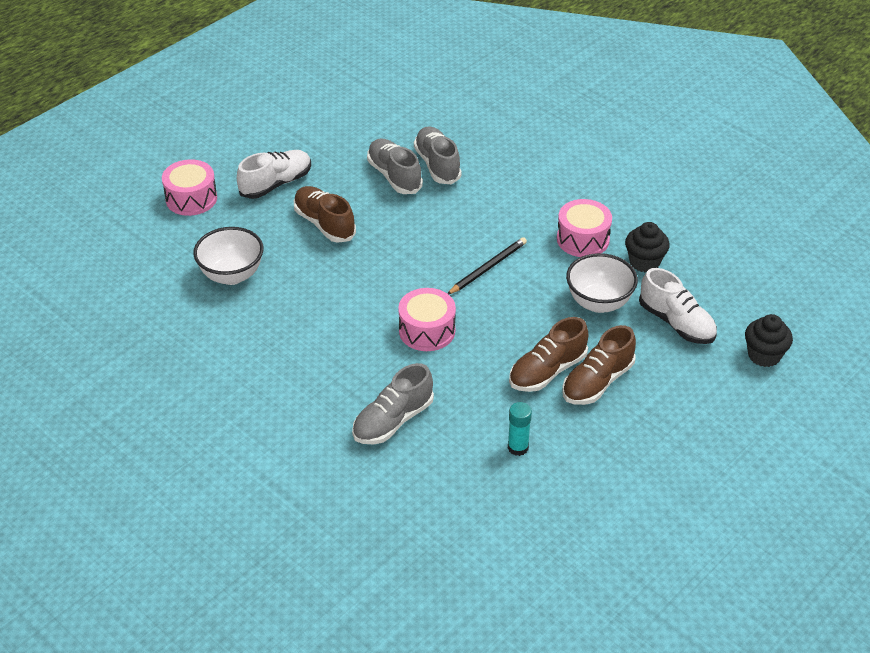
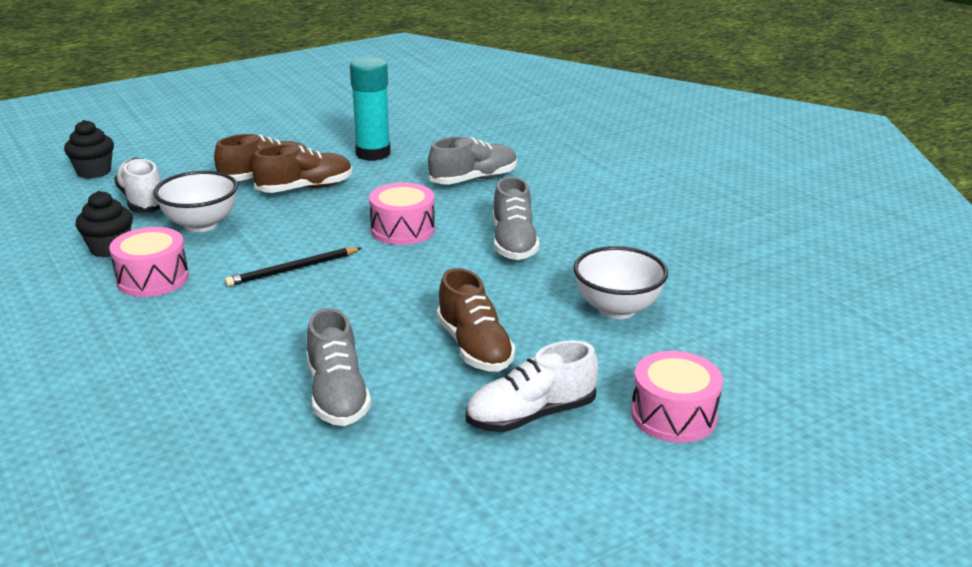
camera: 165 degrees left, 15 degrees down
(437, 165) = (260, 400): grey shoe -> grey shoe (513, 243)
(518, 447) = (373, 153): turquoise glue stick -> turquoise glue stick, size x1.82

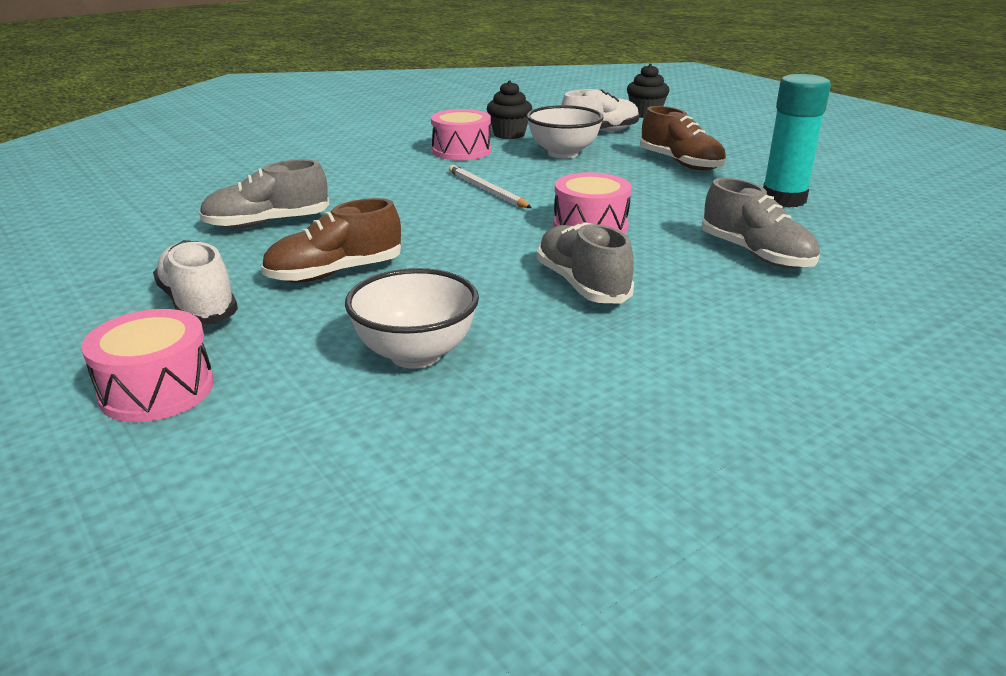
camera: 85 degrees right, 0 degrees up
(292, 269) = (486, 190): black pencil -> white pencil
(305, 188) = (665, 179): brown shoe -> none
(513, 243) = (582, 285): grey shoe -> grey shoe turned 75 degrees clockwise

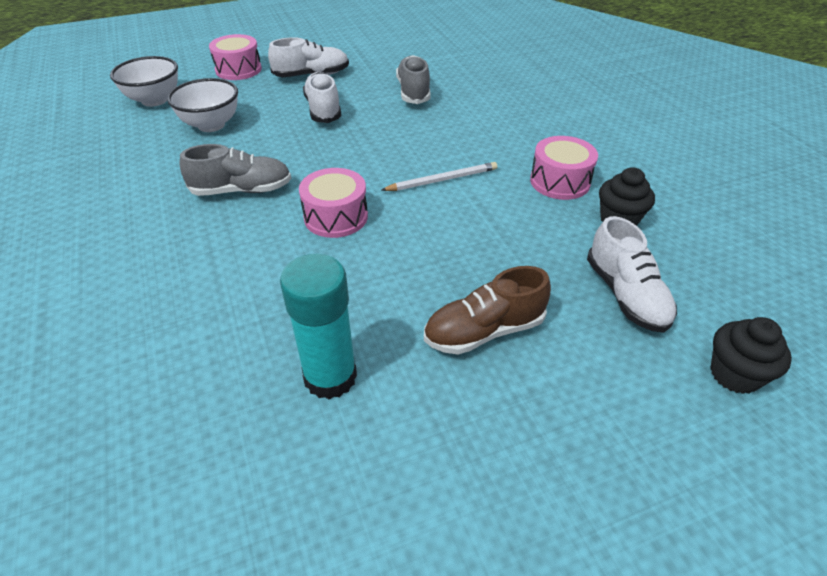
camera: 105 degrees right, 15 degrees up
(335, 273) = (323, 109): brown shoe -> white shoe
(563, 153) = (540, 245): white bowl -> white bowl (154, 100)
(756, 254) = (222, 293): grey shoe -> none

